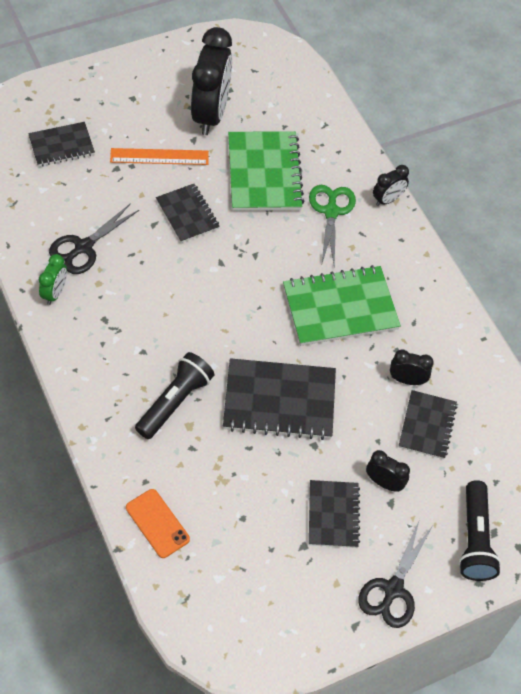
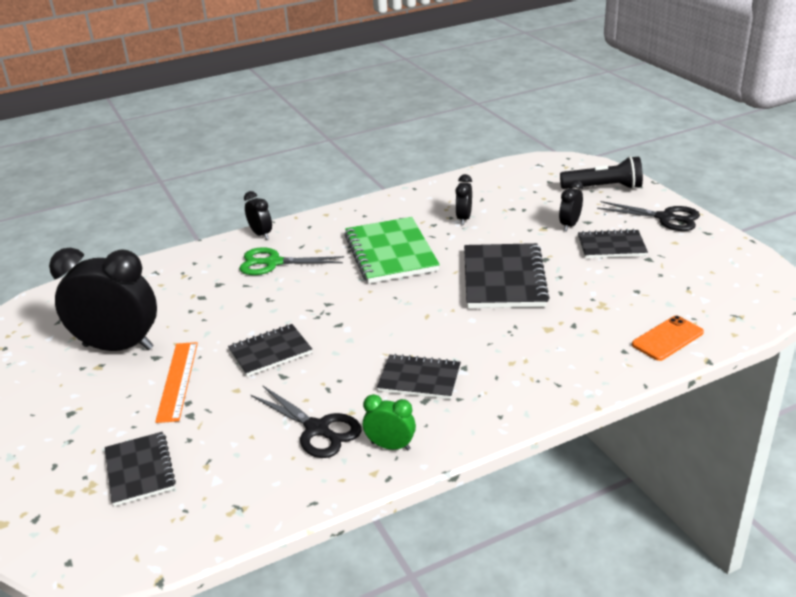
camera: 85 degrees left, 25 degrees down
(175, 402) = (523, 340): black flashlight -> none
(264, 173) = (217, 304): green notebook -> none
(427, 426) = (507, 209): black notebook -> black notebook (419, 379)

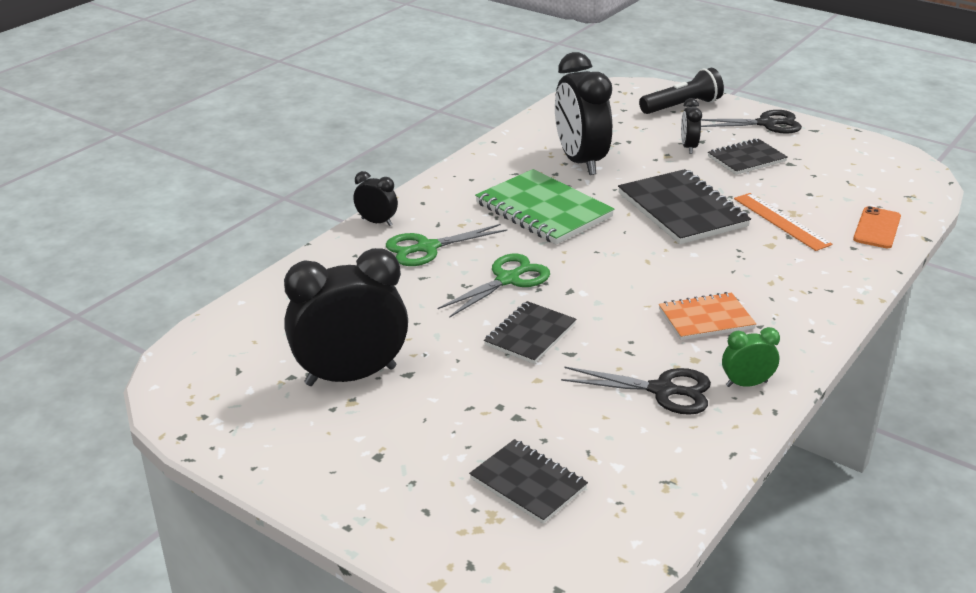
camera: 30 degrees left, 0 degrees up
(177, 381) = (462, 389): orange ruler -> orange ruler (781, 221)
(302, 303) = (508, 280): none -> green scissors
(419, 379) = (706, 319): black notebook -> orange notebook
(464, 218) = (580, 161): black clock -> black clock, size x2.15

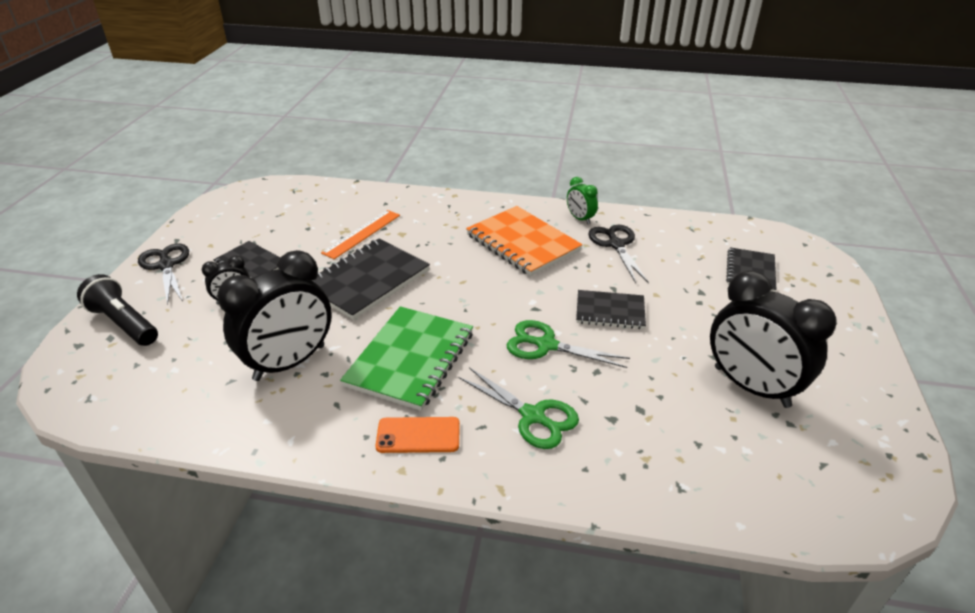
camera: 115 degrees left, 5 degrees up
(376, 222) = (509, 480): black clock -> none
(706, 319) = (522, 243): orange notebook -> orange notebook, size x1.65
(877, 228) = (352, 197): orange phone -> orange phone (418, 435)

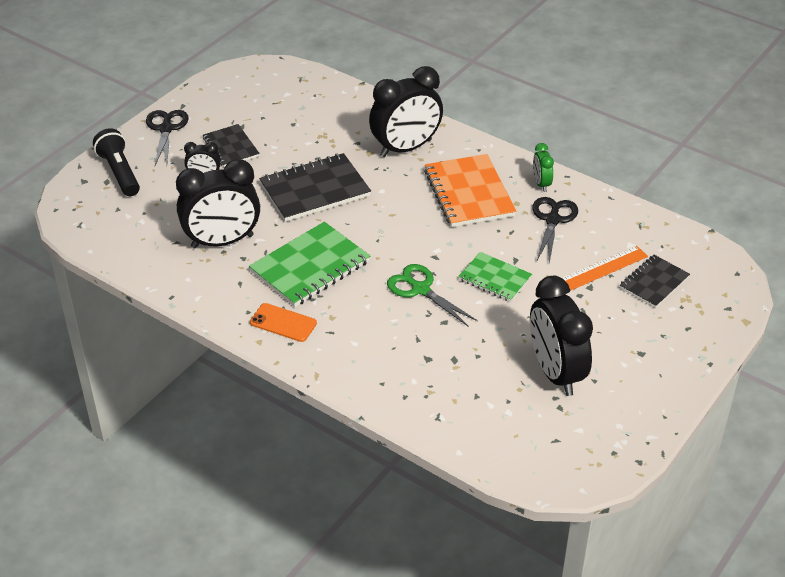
camera: 25 degrees right, 5 degrees up
(362, 234) = (335, 143): orange ruler -> orange ruler (602, 269)
(435, 221) = (406, 148): none -> black clock
(533, 416) = (371, 337): green scissors -> none
(610, 311) = (495, 278): black notebook -> green notebook

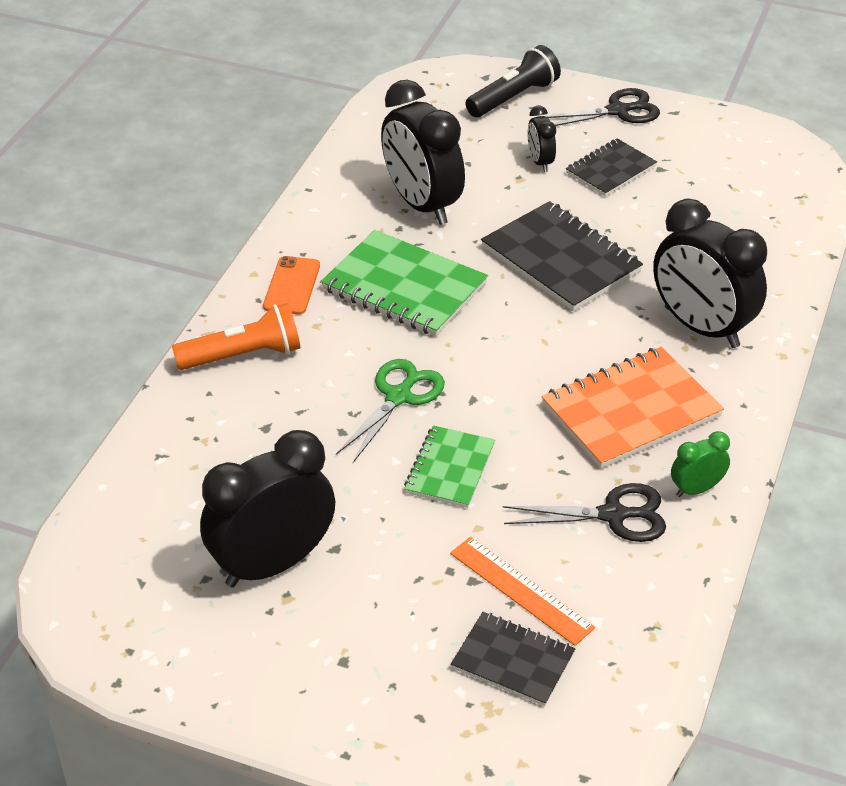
camera: 75 degrees right, 0 degrees up
(349, 359) = (243, 356): none -> orange flashlight

